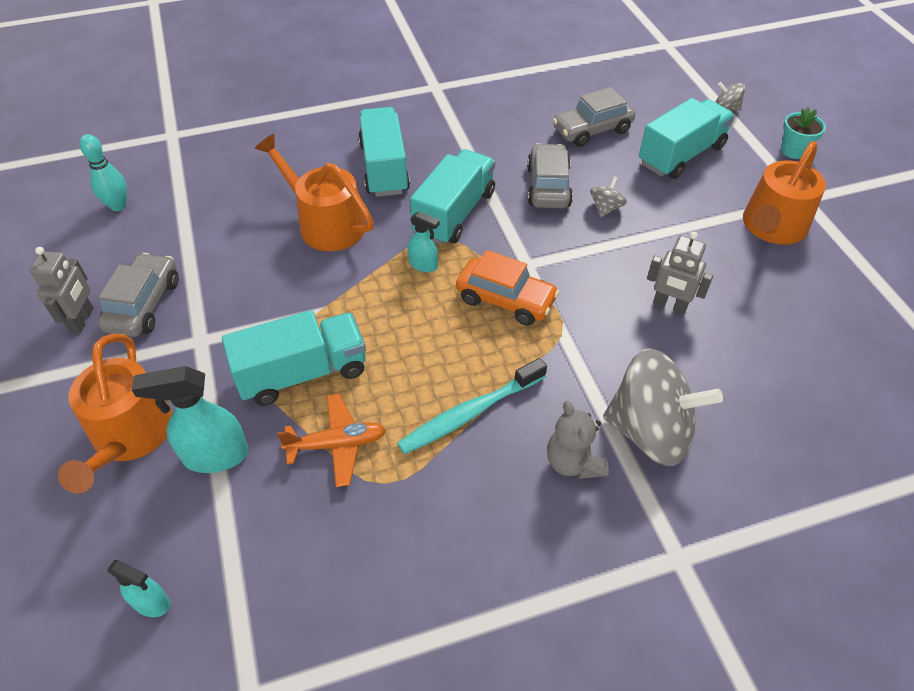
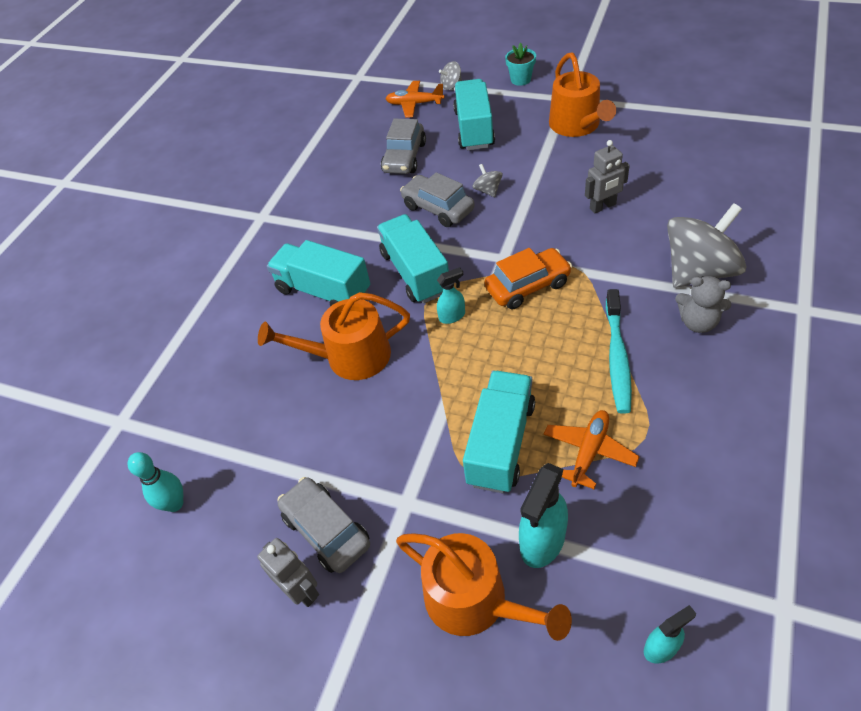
camera: 45 degrees left, 0 degrees up
(671, 98) = (414, 104): none -> orange plane

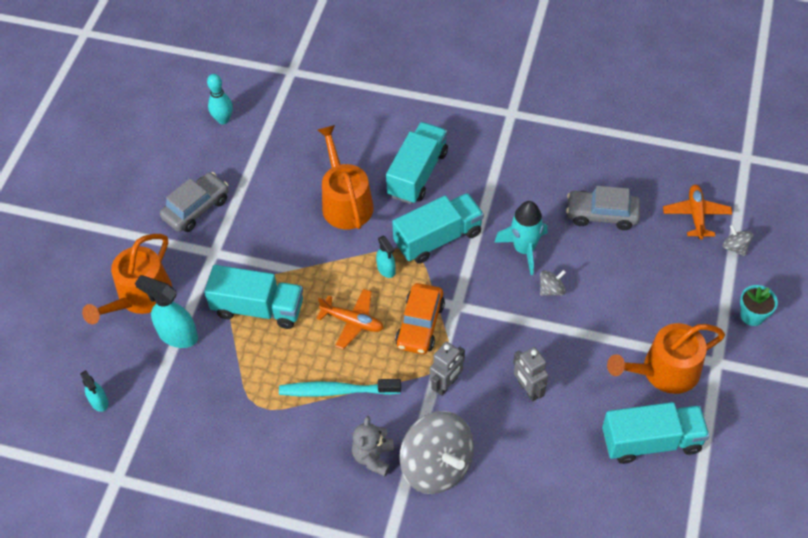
camera: 80 degrees right, 5 degrees up
(301, 590) = (156, 201): grey robot -> grey robot (446, 384)
(438, 208) = (524, 249): grey car -> turquoise rocket
(474, 129) = (653, 273): turquoise truck -> turquoise truck (651, 441)
(527, 286) = (420, 325): orange car -> orange car turned 45 degrees clockwise
(589, 452) = (247, 366): orange plane -> orange plane (352, 322)

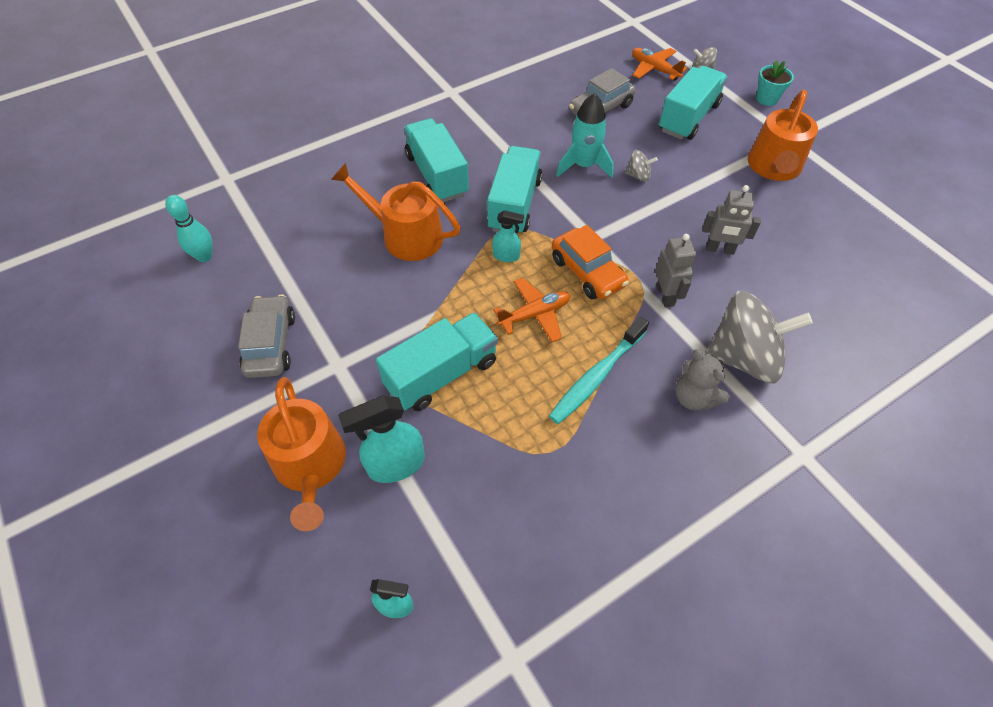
camera: 50 degrees left, 0 degrees up
(551, 289) = (638, 176): grey spinning top -> grey spinning top turned 90 degrees clockwise
(651, 441) = (831, 213): turquoise truck -> turquoise truck (688, 118)

